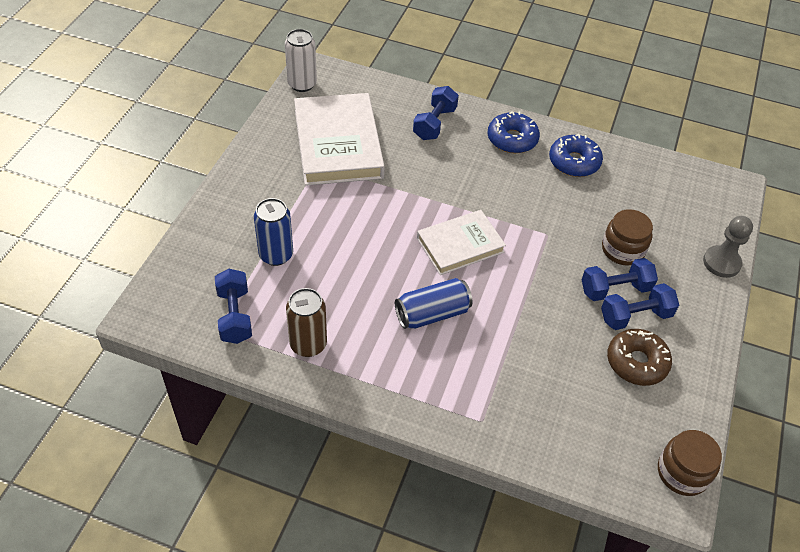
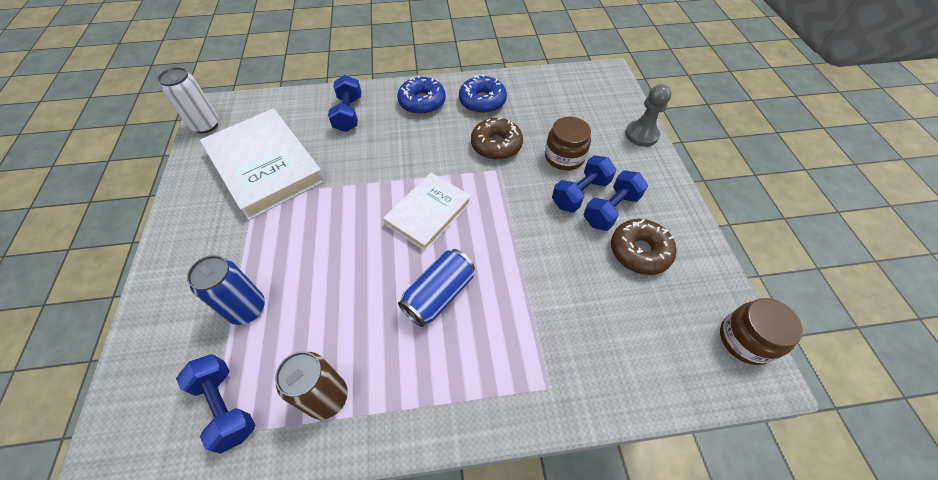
camera: 25 degrees left, 5 degrees up
(561, 211) = (496, 145): none -> brown donut

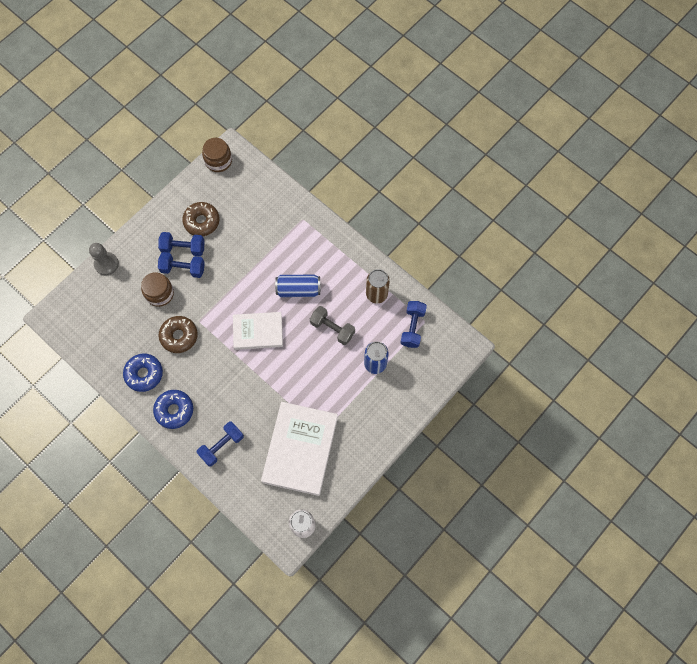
camera: 130 degrees left, 15 degrees up
(346, 294) = (332, 328): none -> grey dumbbell

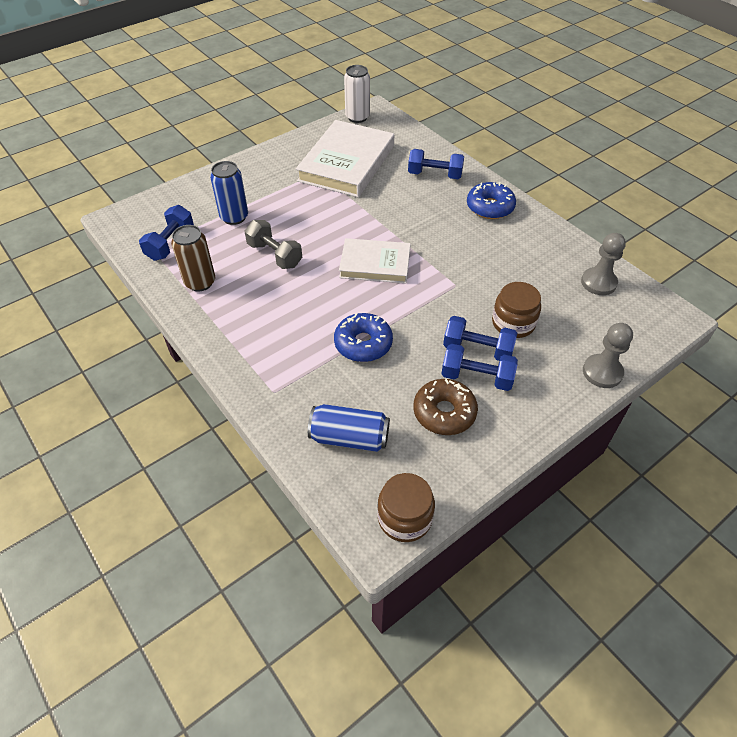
camera: 170 degrees left, 20 degrees down
(98, 340) = (598, 282): none -> grey pawn
(144, 374) = (530, 242): blue donut -> blue donut (363, 343)
(179, 336) = (484, 273): brown donut -> none
(222, 446) = (435, 175): blue dumbbell -> blue dumbbell turned 45 degrees clockwise
(298, 289) = (307, 301): blue can -> blue can (349, 437)

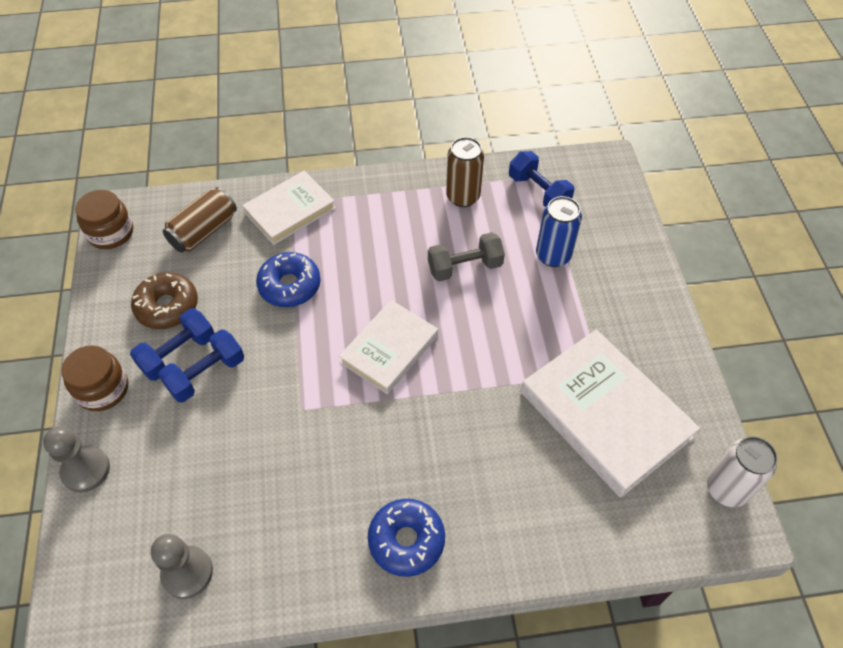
camera: 120 degrees right, 5 degrees up
(283, 386) = (290, 210): none -> white book
(349, 437) = (204, 231): blue can -> brown can
(435, 175) = (519, 513): blue dumbbell -> none
(513, 323) = (209, 430): brown jar -> brown jar (103, 389)

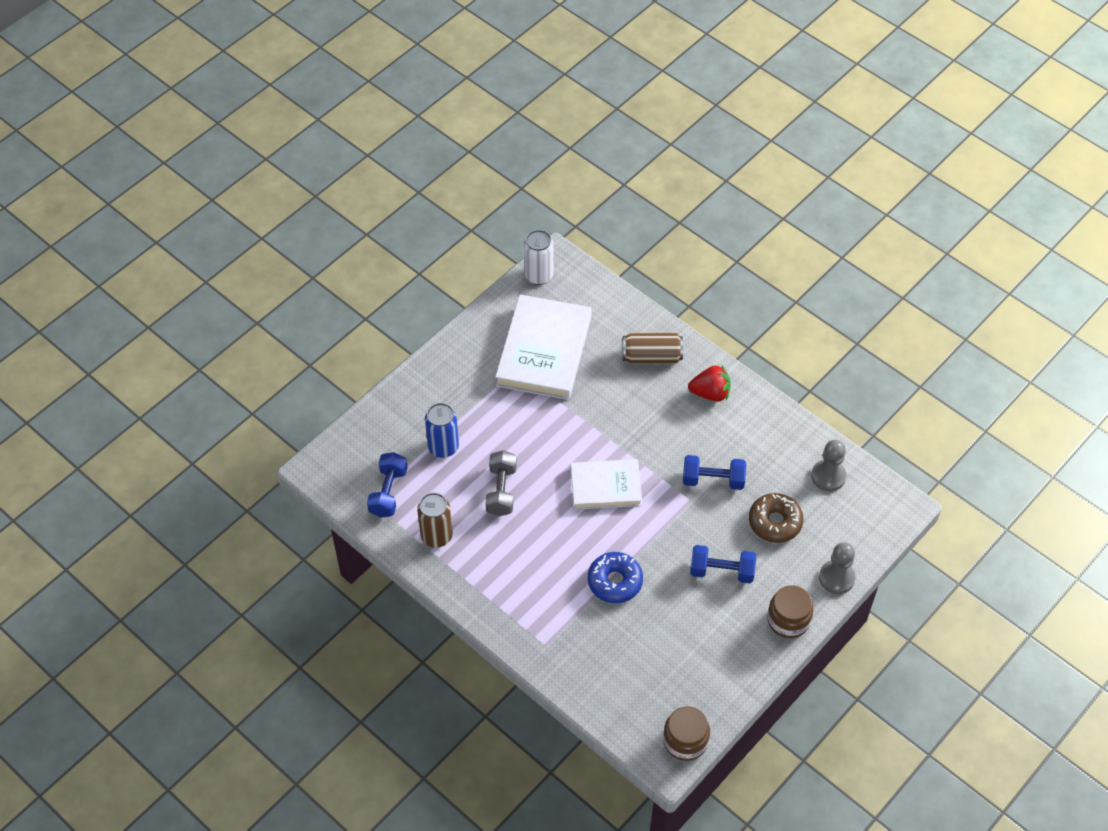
camera: 130 degrees left, 0 degrees up
(167, 306) = (701, 641): brown donut -> brown donut (775, 522)
(178, 353) = (725, 601): blue dumbbell -> blue dumbbell (713, 480)
(204, 231) = (624, 678): brown can -> brown can (651, 356)
(290, 210) = (553, 638): white book -> none
(406, 540) = (710, 393): blue donut -> red strawberry
(465, 267) = (501, 491): grey dumbbell -> grey dumbbell turned 60 degrees clockwise

